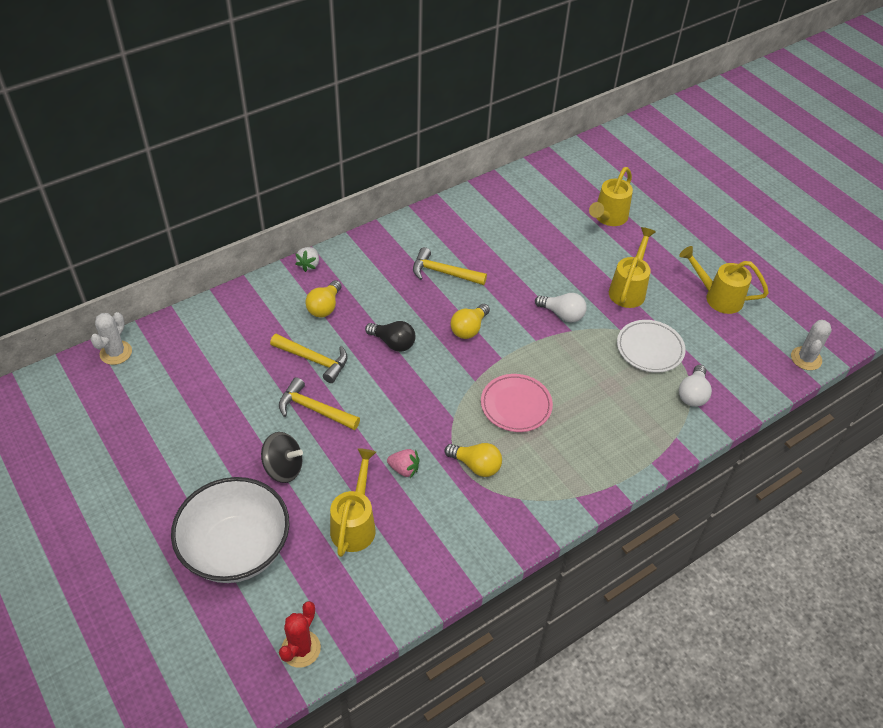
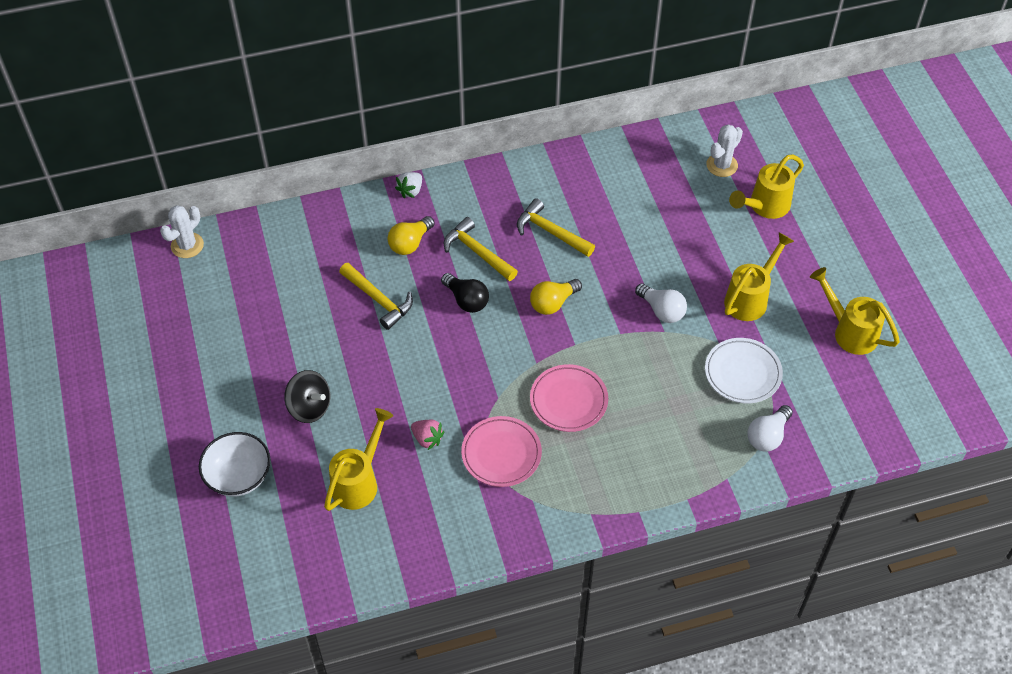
camera: 20 degrees right, 5 degrees up
(236, 549) = (239, 476): white bowl -> white bowl, size x0.62
(301, 649) = (266, 587): red cactus -> none
(314, 409) = (360, 353): yellow hammer -> yellow hammer (477, 252)
(476, 465) = (501, 454): yellow light bulb -> pink plate
(806, 358) = (918, 428): white cactus -> white cactus (722, 165)

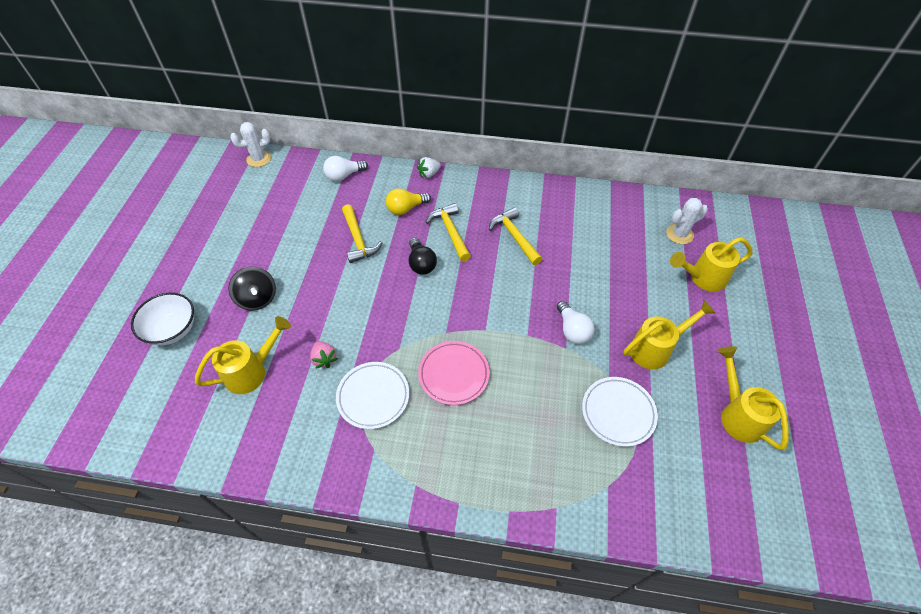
camera: 25 degrees right, 0 degrees up
(501, 454) = (373, 396): pink plate -> white plate
(553, 303) = (486, 290): yellow light bulb -> none
(767, 436) = (614, 483): white light bulb -> white light bulb (344, 175)

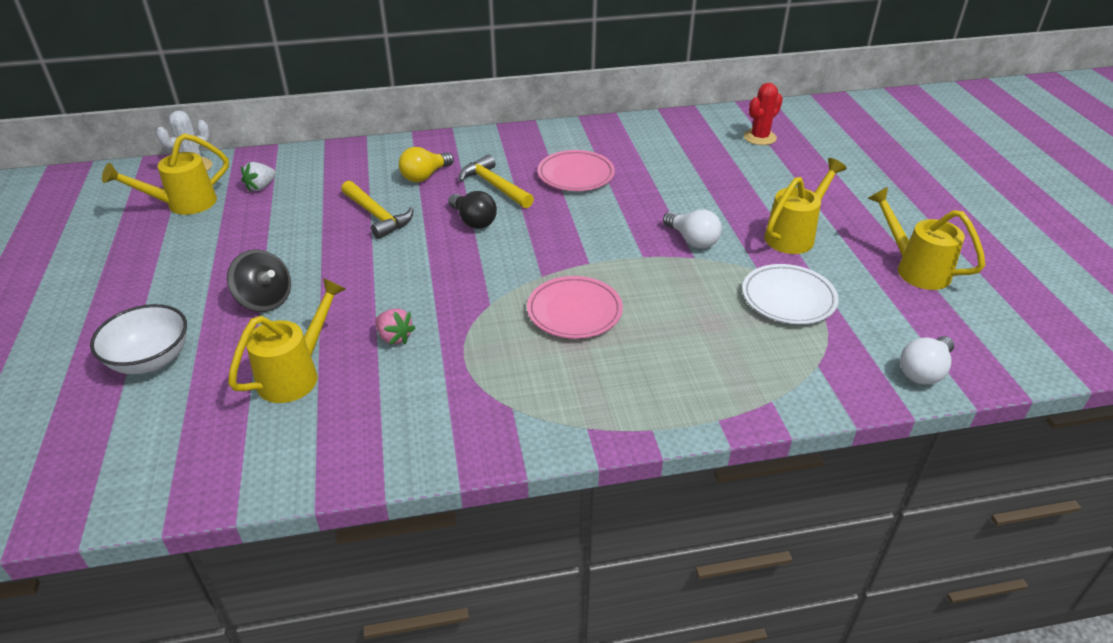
camera: 20 degrees left, 15 degrees down
(344, 175) = (325, 161): white light bulb -> white light bulb (924, 371)
(373, 396) = (482, 357): white plate -> none
(429, 174) = (437, 140): white strawberry -> white strawberry (261, 187)
(514, 237) = (576, 175): yellow hammer -> pink plate
(679, 234) = (759, 137): white cactus -> red cactus
(702, 278) = (806, 167): yellow watering can -> yellow watering can (183, 204)

